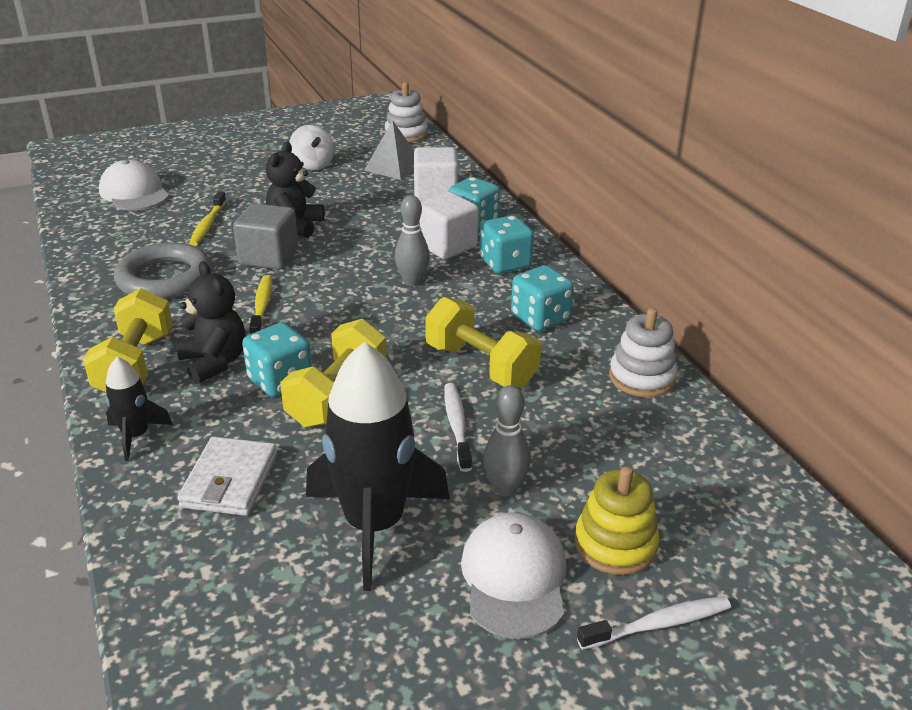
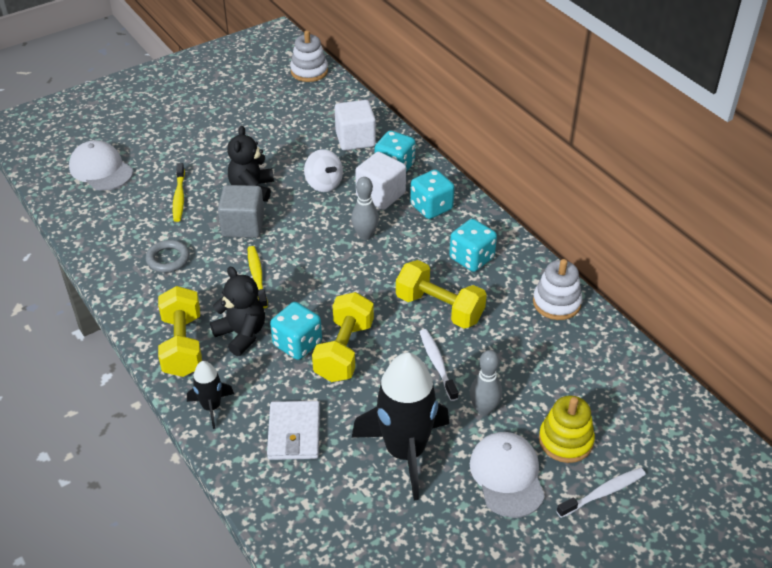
camera: 10 degrees left, 10 degrees up
(164, 278) = (168, 259): grey ring -> grey ring, size x0.57
(313, 165) = (241, 118): white spinning top -> white spinning top (324, 184)
(394, 167) = (311, 112): grey pyramid -> none

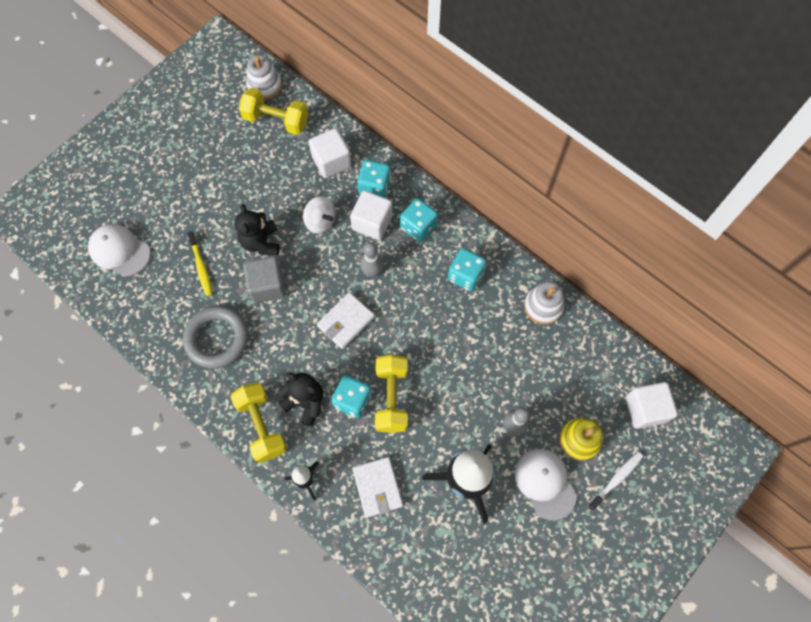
camera: 15 degrees left, 25 degrees up
(168, 259) = (217, 338): grey ring -> grey ring, size x1.74
(257, 276) = (298, 339): yellow toothbrush -> none
(318, 272) = (346, 321): none -> white wallet
(437, 364) = (467, 392): white toothbrush -> none
(439, 308) = (454, 335): yellow dumbbell -> yellow dumbbell (276, 120)
(661, 427) = (645, 409): none -> white cube

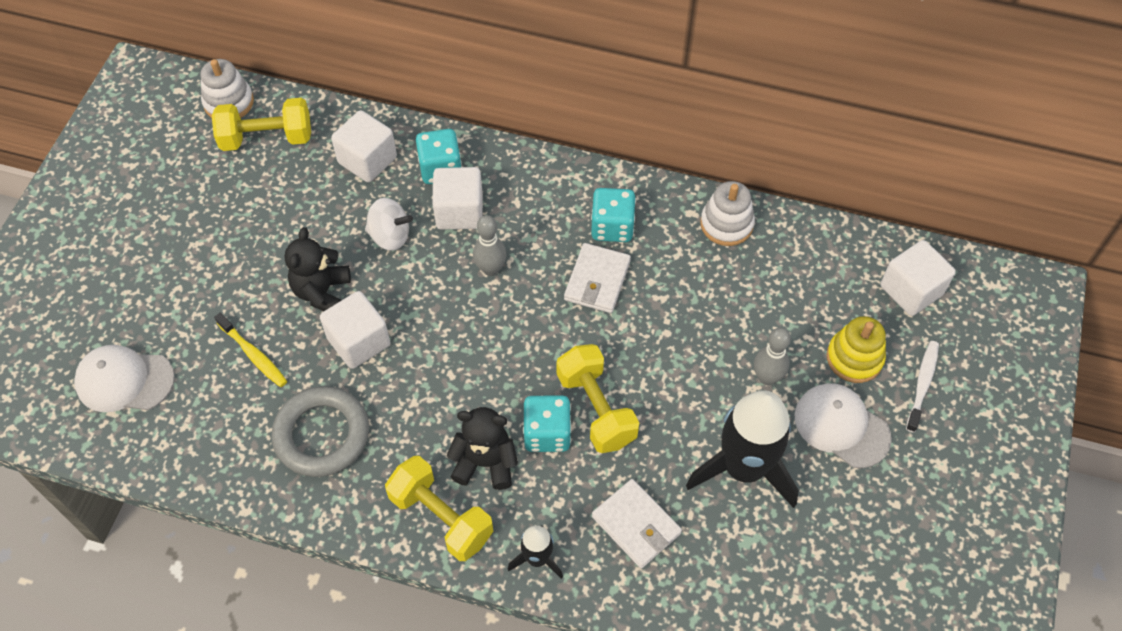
camera: 25 degrees left, 10 degrees down
(261, 242) = (322, 292): black teddy bear -> black teddy bear turned 45 degrees clockwise
(267, 286) = (359, 341): grey cube -> white cube
(346, 321) = (487, 342): white wallet -> white wallet (597, 280)
(418, 227) = (522, 194): turquoise dice -> none

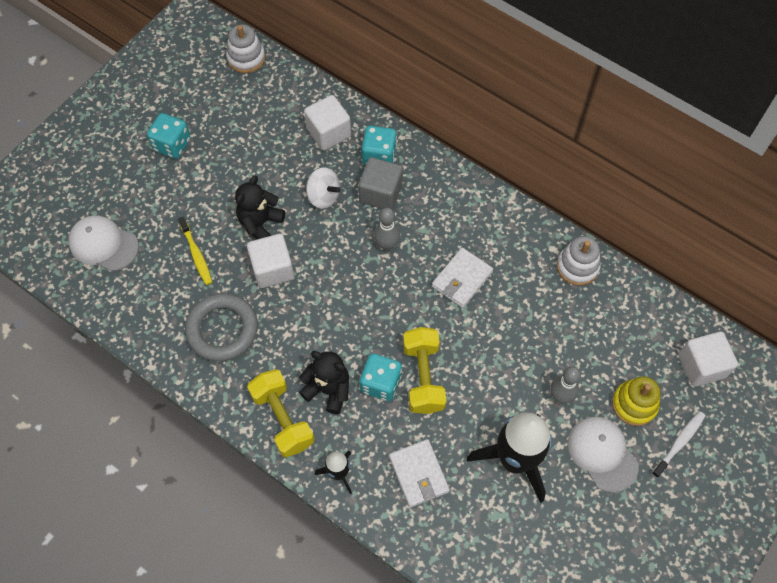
camera: 20 degrees right, 5 degrees up
(267, 138) = (263, 94): yellow dumbbell -> none
(459, 211) = (380, 193): white cube -> grey cube
(612, 227) = (489, 241): turquoise dice -> turquoise dice (172, 145)

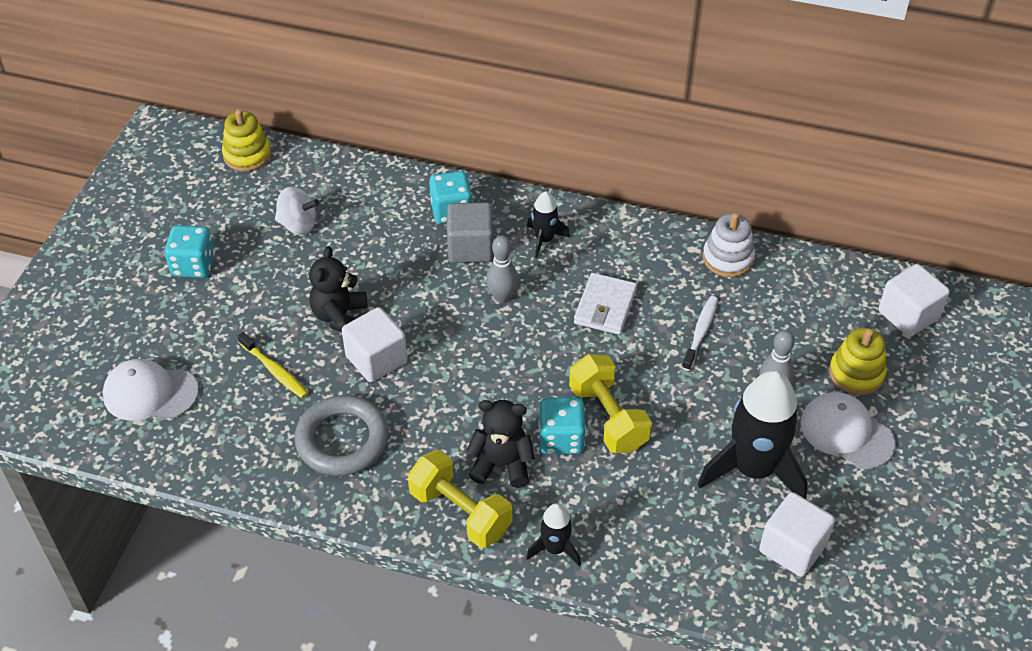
camera: 20 degrees left, 15 degrees down
(246, 58) = (247, 155): white stacking toy -> yellow stacking toy
(323, 196) = (404, 269): white spinning top -> white spinning top (298, 225)
(328, 132) = (381, 204): white cube -> white cube (792, 548)
(419, 474) = (650, 519): white wallet -> none
(440, 204) = (544, 240): none -> black rocket
(679, 443) = (923, 397): white toothbrush -> white toothbrush (700, 332)

